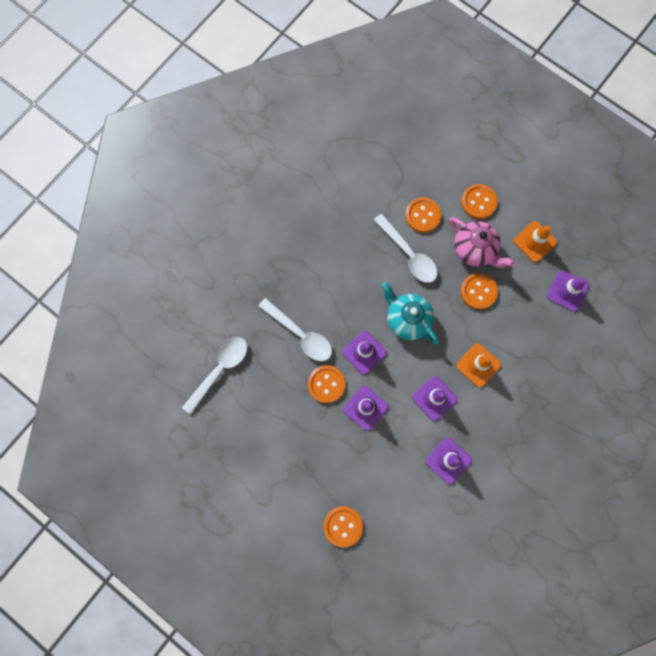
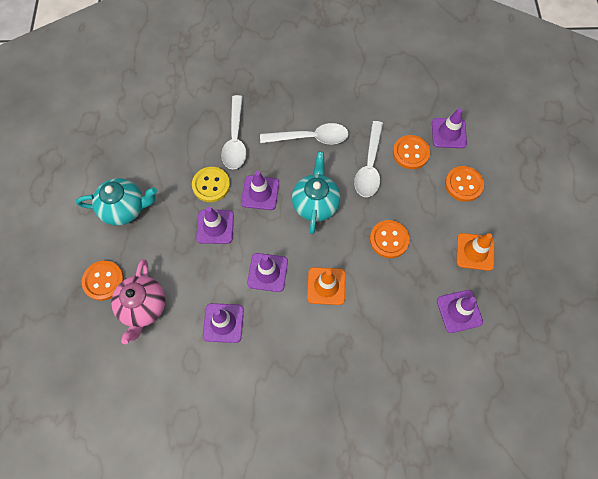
camera: 50 degrees right, 10 degrees down
(220, 370) = (162, 108): white spoon -> white spoon (310, 138)
(292, 466) = (124, 209): none -> turquoise teapot
(326, 384) = (211, 185): orange button -> yellow button
(429, 174) = (448, 133): none -> purple traffic cone
(474, 250) = (421, 210): pink teapot -> pink teapot (143, 307)

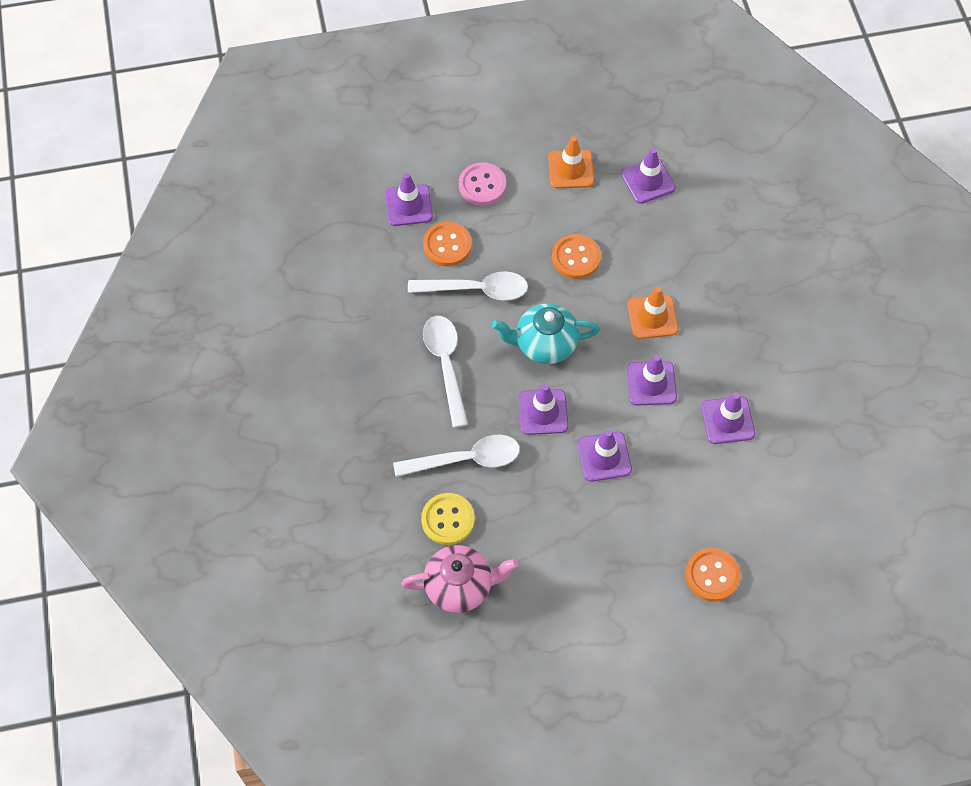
camera: 100 degrees left, 5 degrees down
(124, 209) = (604, 578): turquoise teapot -> none
(143, 307) = (733, 517): pink teapot -> pink teapot (460, 586)
(211, 185) = (544, 475): yellow button -> yellow button (448, 520)
(463, 184) = (482, 185): orange button -> pink button

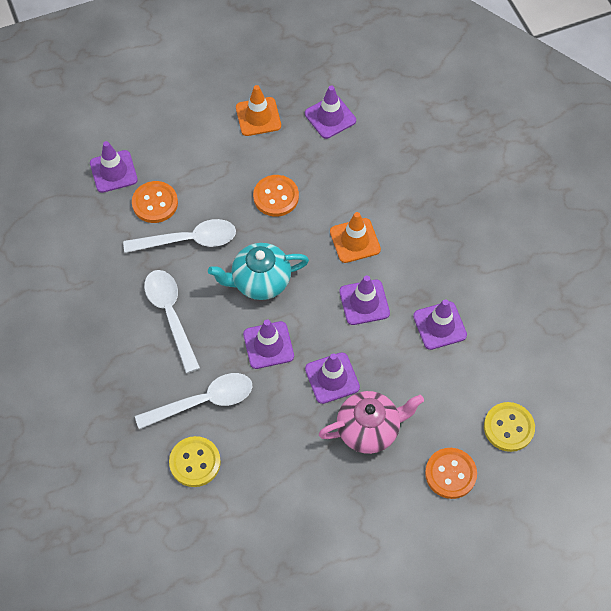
camera: 10 degrees left, 0 degrees up
(460, 586) = (216, 525): pink teapot -> pink teapot (369, 429)
(482, 185) = (179, 143): pink button -> none
(782, 538) = (508, 427): none -> yellow button

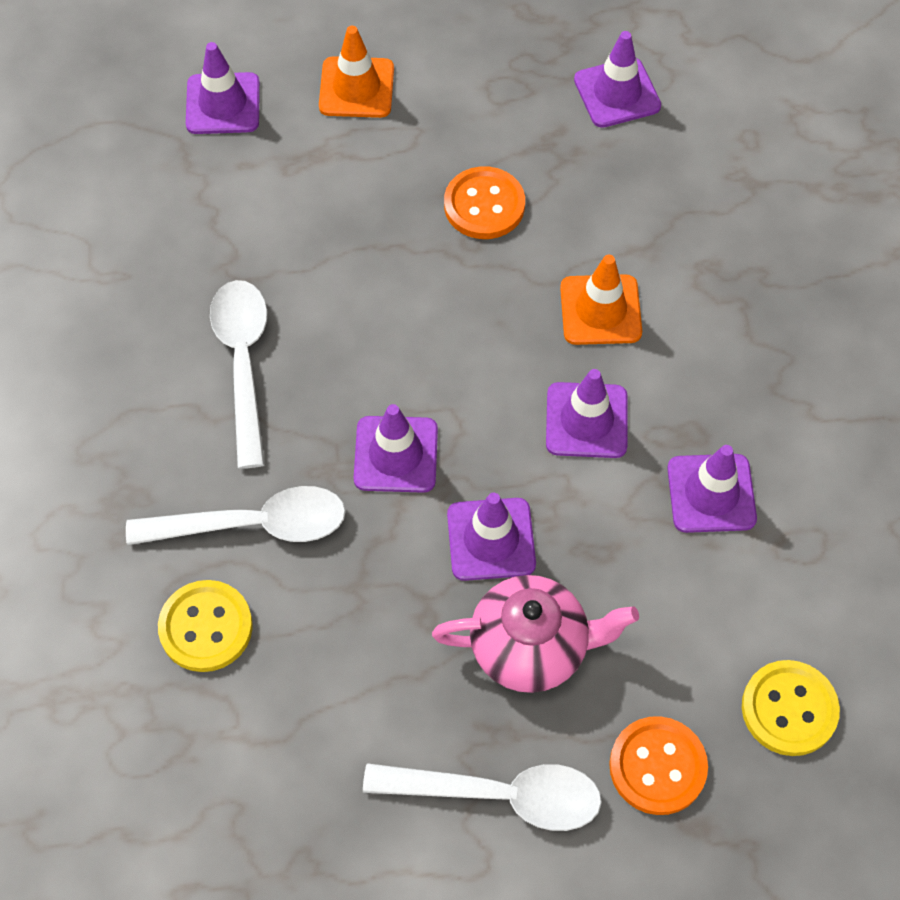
camera: 15 degrees right, 0 degrees up
(155, 203) = (275, 170): orange button -> none
(188, 240) = (313, 244): white spoon -> white spoon (499, 795)
(258, 117) = (493, 66): orange traffic cone -> orange traffic cone (356, 88)
(260, 281) = (414, 342): turquoise teapot -> none

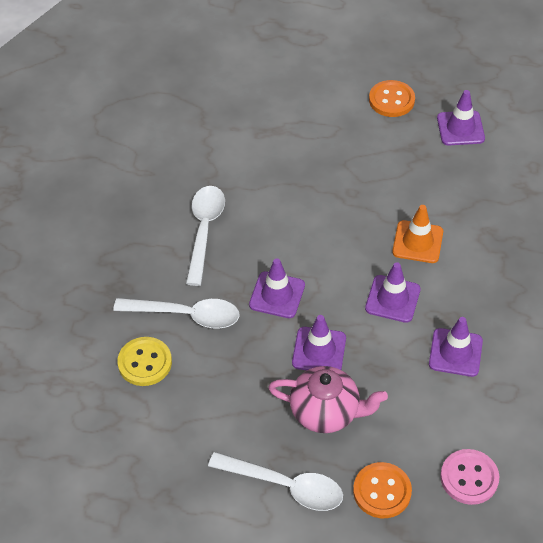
camera: 15 degrees right, 10 degrees down
(223, 104) = (231, 94): purple traffic cone -> none
(356, 88) = (309, 99): orange traffic cone -> none
(484, 205) = (365, 174): orange button -> orange button (391, 100)
(789, 709) = (469, 478): yellow button -> pink button

